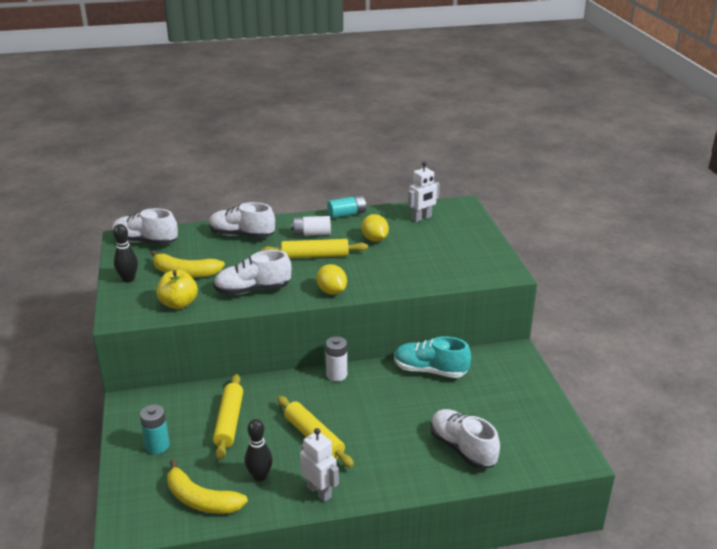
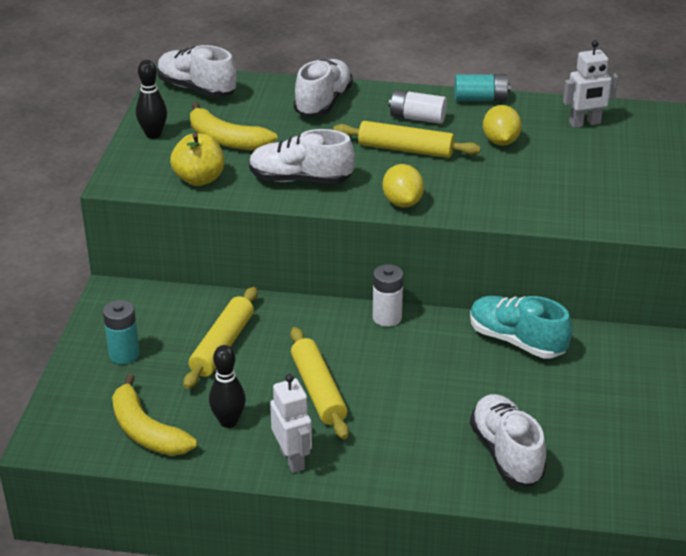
camera: 20 degrees right, 5 degrees up
(242, 235) = (323, 103): white shoe -> white shoe turned 75 degrees clockwise

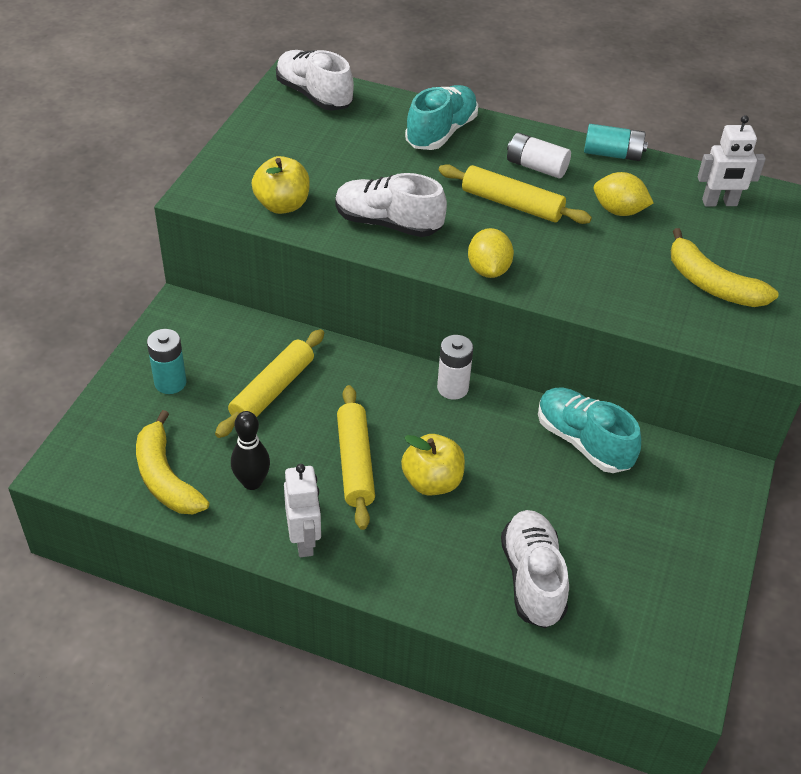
camera: 10 degrees right, 10 degrees up
(153, 135) = (252, 143): black bowling pin -> none
(226, 140) = (325, 162): yellow banana -> yellow banana (711, 284)
(323, 103) = (441, 132): white shoe -> turquoise shoe
(393, 394) = (432, 482): none -> yellow apple
(500, 141) = (618, 211): yellow lemon -> yellow lemon turned 75 degrees counterclockwise

